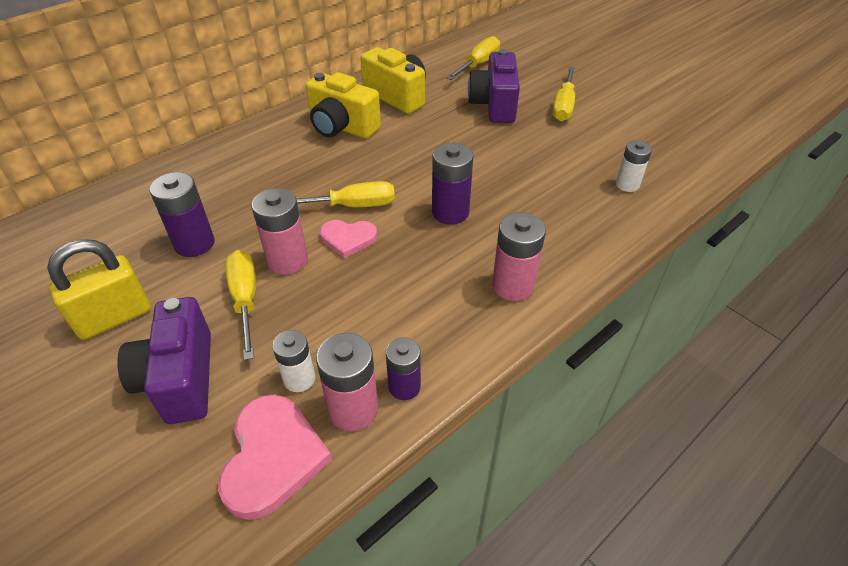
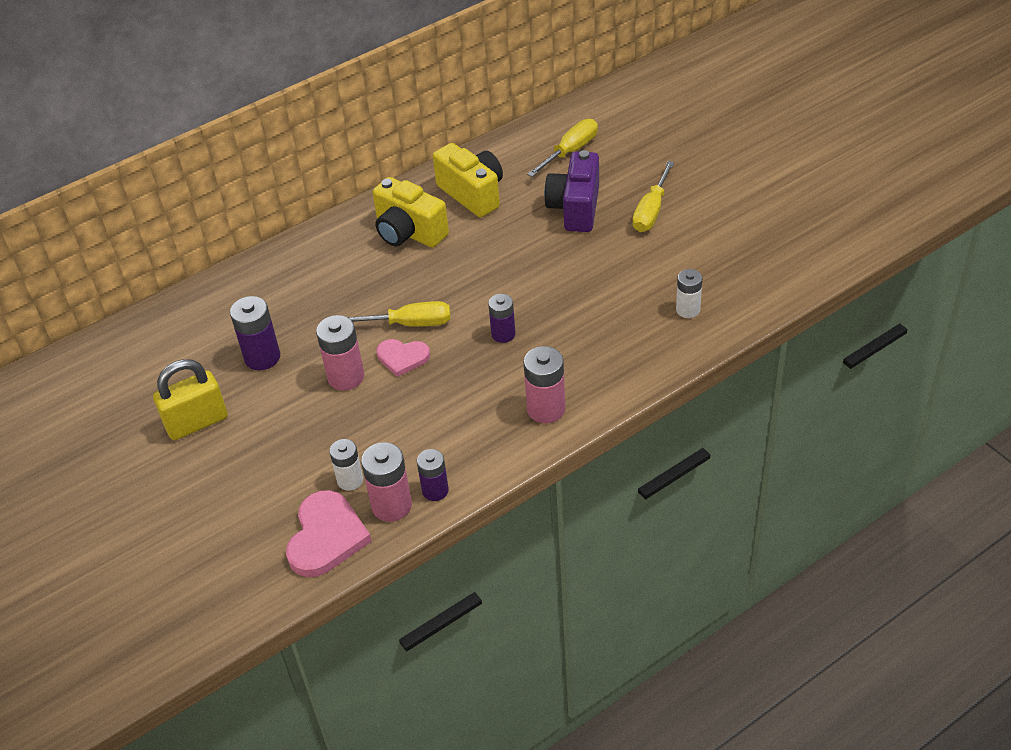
camera: 10 degrees right, 0 degrees up
(180, 379) = (254, 475): purple camera -> none
(245, 300) = (307, 412): yellow screwdriver -> none
(450, 212) = (503, 334): purple battery -> purple battery, size x0.66

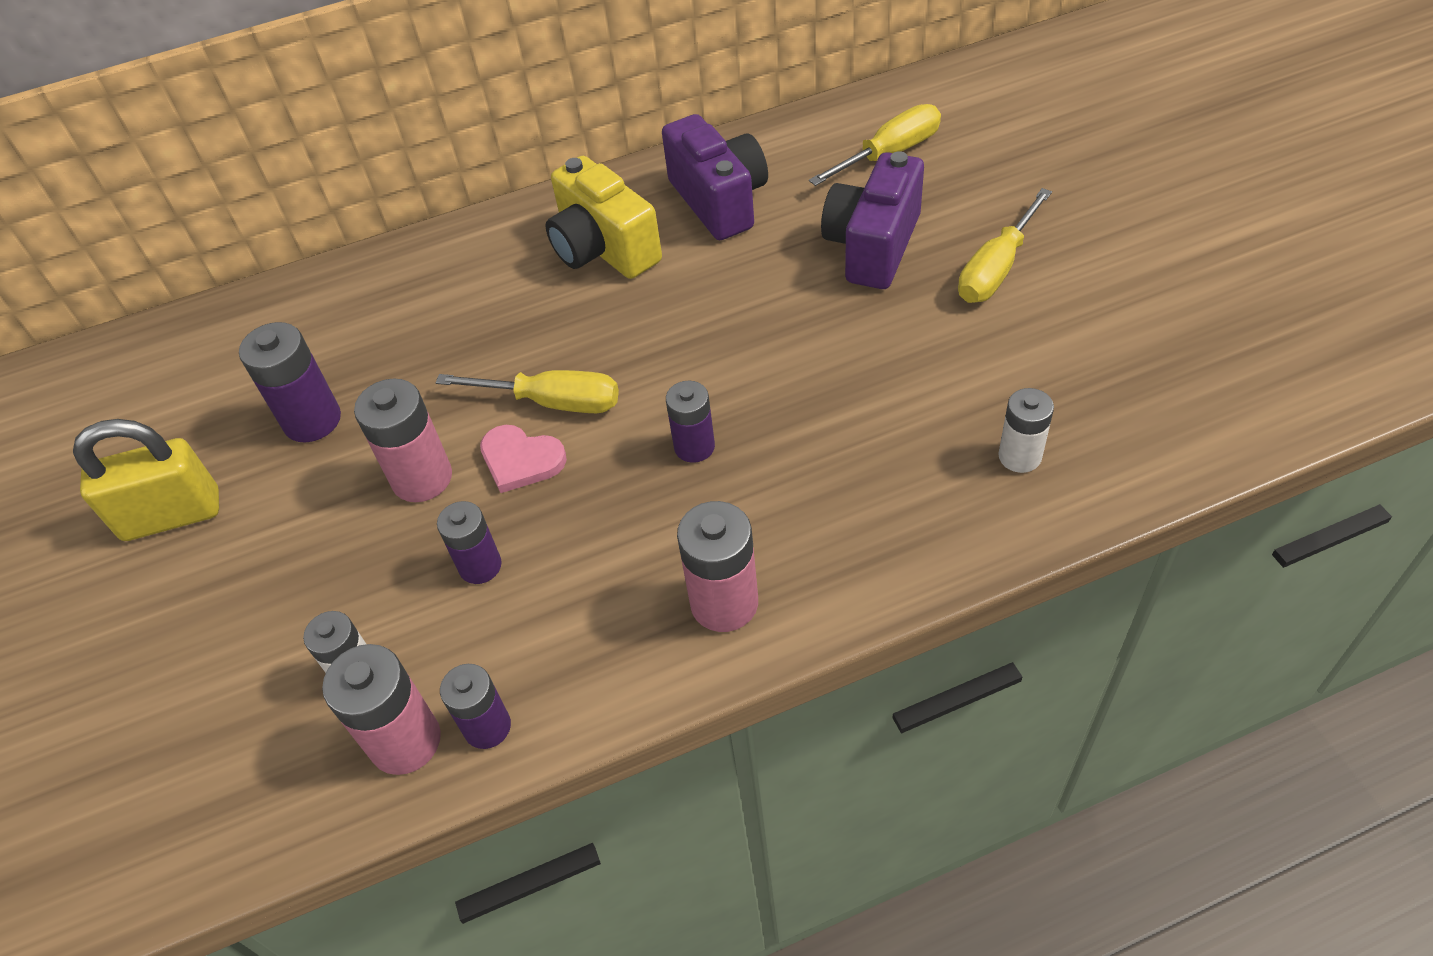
camera: 15 degrees right, 5 degrees up
(326, 537) = (277, 780): pink heart -> none
(400, 415) = (480, 566): none -> purple battery
(472, 194) = (719, 201): yellow camera -> purple camera

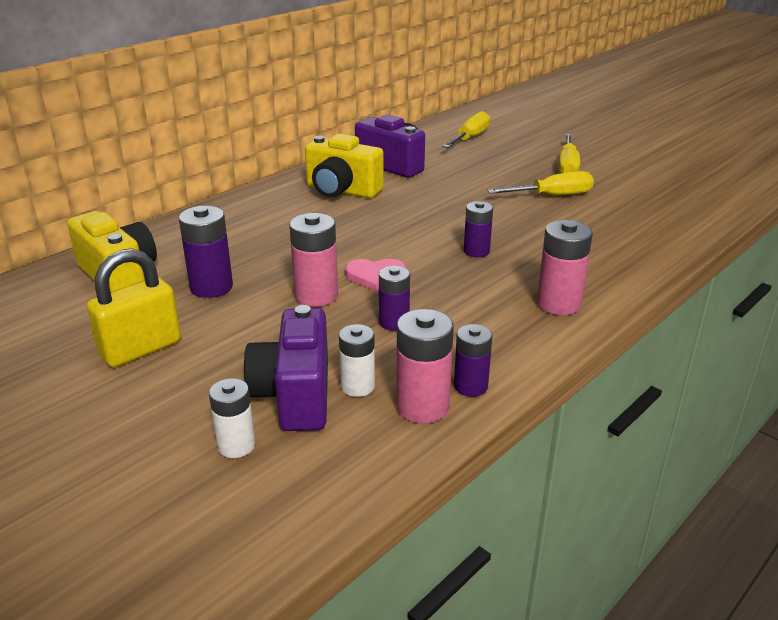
camera: 30 degrees left, 20 degrees down
(226, 364) = (119, 275): none -> yellow camera
(552, 402) = (371, 251): yellow screwdriver -> yellow screwdriver (552, 196)
(873, 246) = (496, 168): purple camera -> purple camera (295, 395)
(1019, 456) = (650, 223): white battery -> white battery (236, 445)

